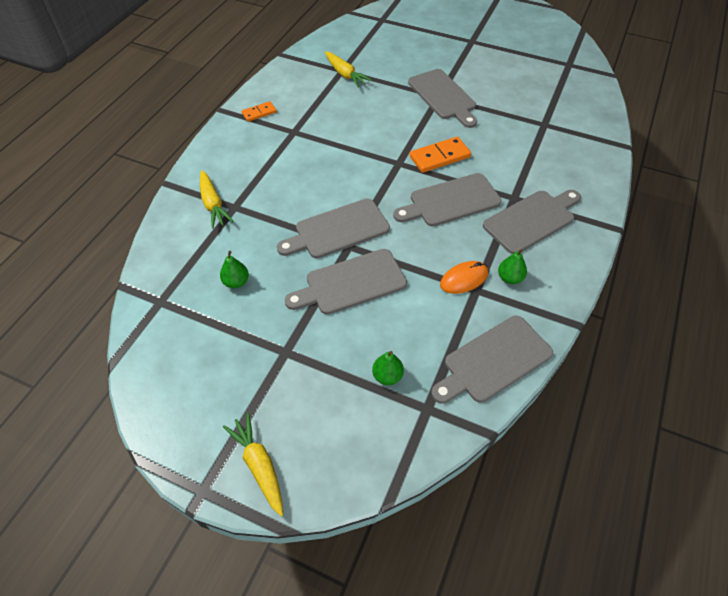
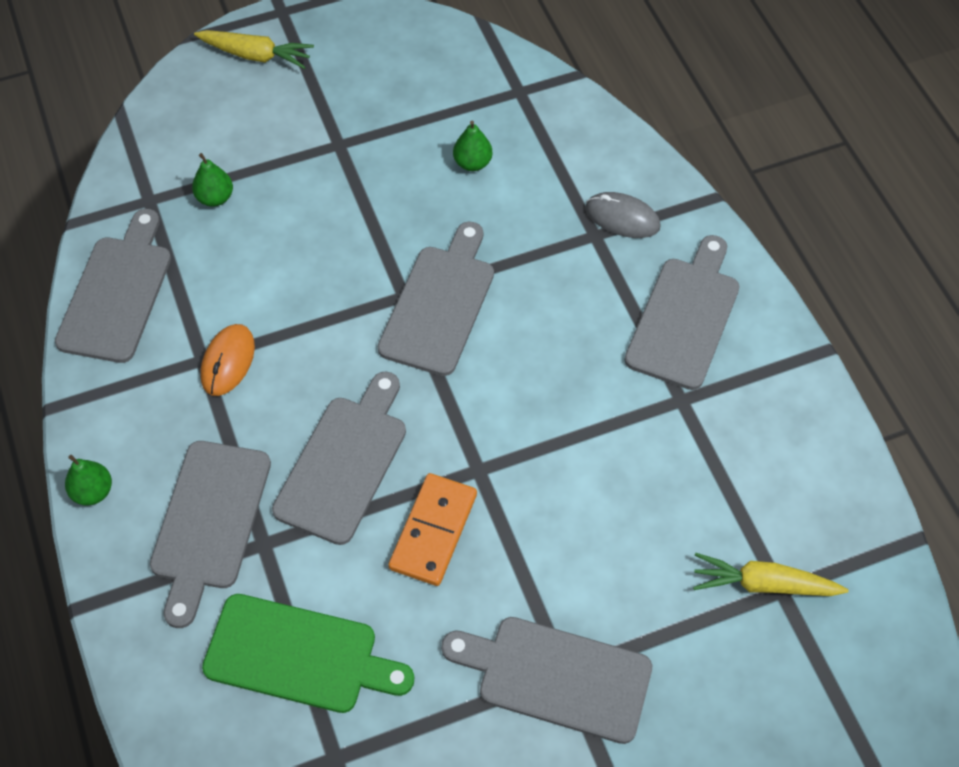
camera: 135 degrees right, 5 degrees up
(213, 204) = (622, 218): yellow carrot -> grey mouse
(259, 113) = (771, 390): orange domino -> none
(351, 283) = (351, 256): grey cutting board -> grey cutting board (684, 317)
(510, 278) = (173, 406): green pear -> green pear (93, 492)
(532, 156) = (298, 655): none -> green cutting board

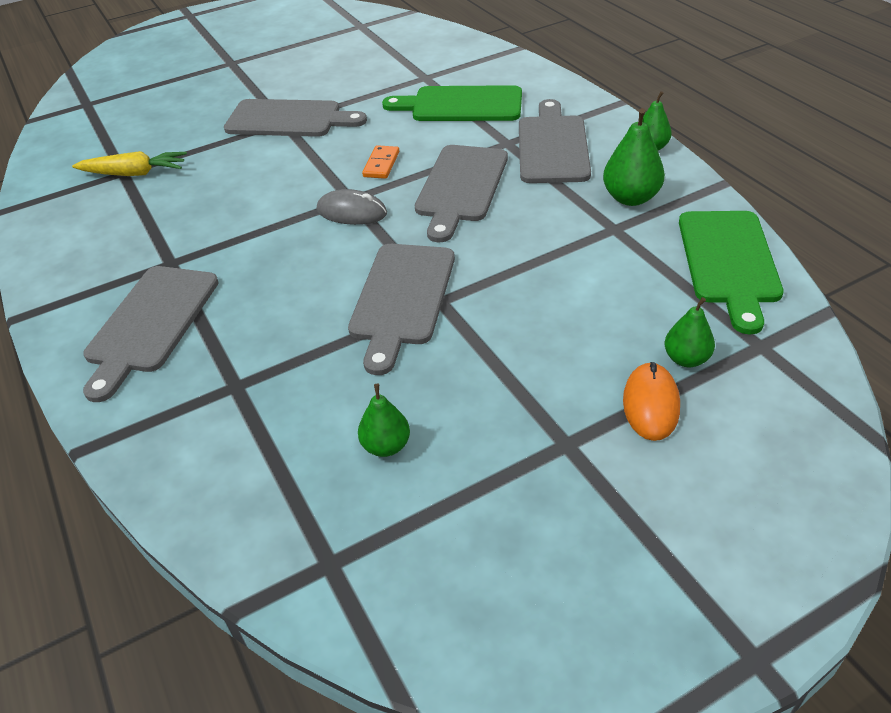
camera: 175 degrees right, 15 degrees down
(117, 293) = (729, 262): grey cutting board -> green cutting board
(162, 403) = (630, 198): none -> green pear
(228, 361) = (589, 230): orange mouse -> orange mouse (651, 404)
(256, 55) = (749, 562): yellow carrot -> none
(433, 531) = (381, 164): orange domino -> orange domino, size x0.61
(622, 218) = (200, 409): grey mouse -> grey mouse (351, 212)

